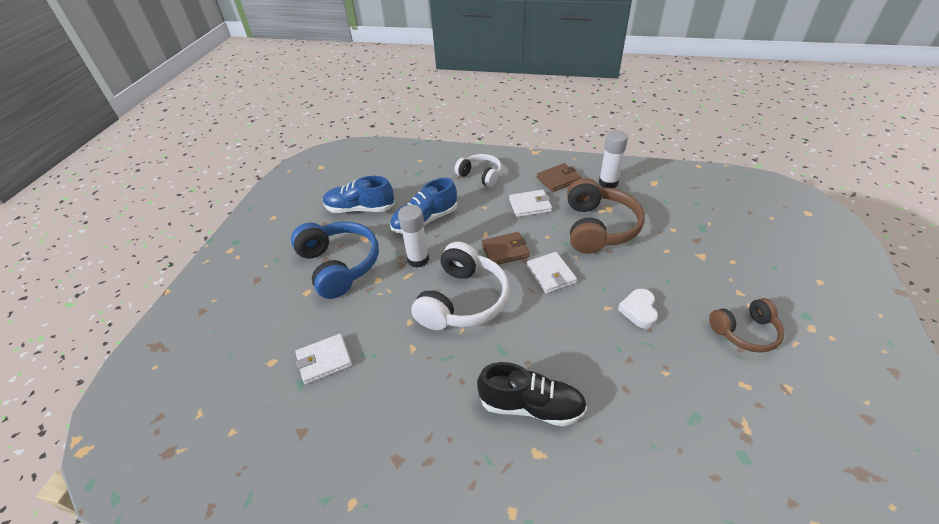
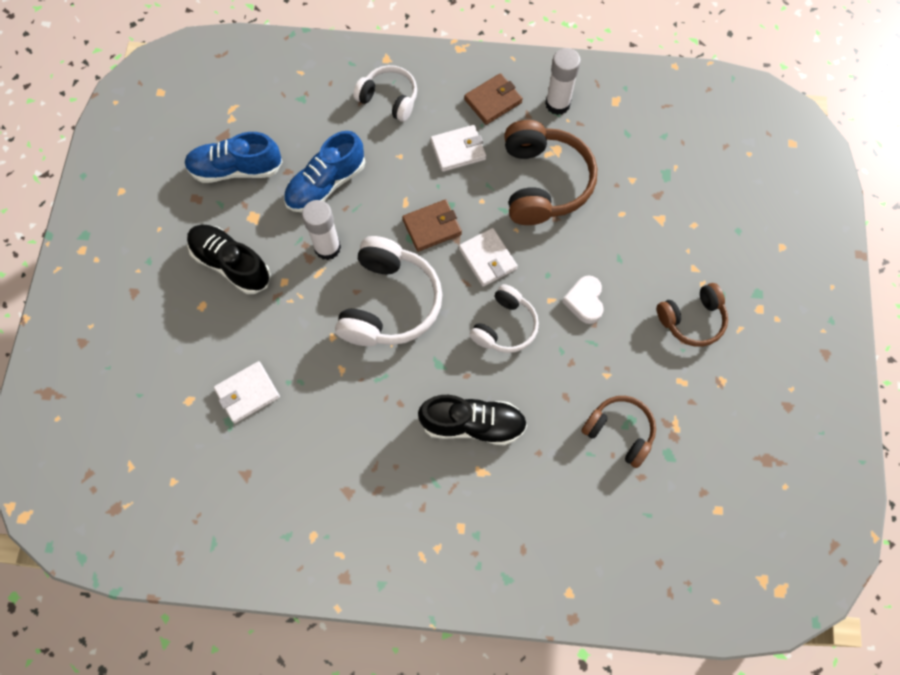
camera: 10 degrees left, 25 degrees up
(339, 265) = (231, 264): blue headphones -> black shoe
(565, 325) = (505, 326): none -> white headphones
(684, 427) = (619, 432): none -> brown headphones

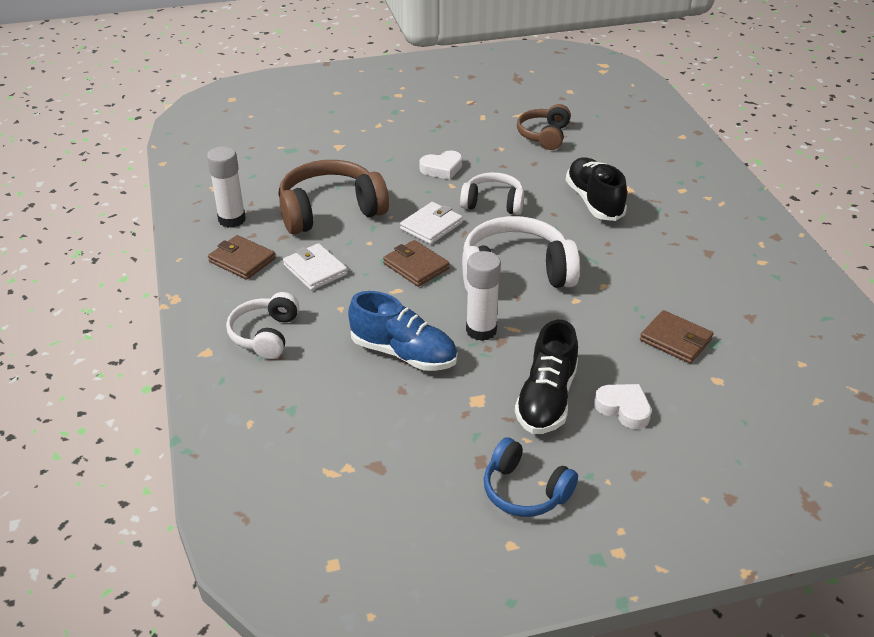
camera: 110 degrees left, 30 degrees down
(157, 215) = (525, 491): none -> blue headphones
(195, 314) = (623, 408): none -> white heart
(236, 169) = (421, 437): blue shoe -> none
(247, 393) = (675, 340): white wallet -> brown wallet
(692, 319) = (426, 120): brown headphones -> none

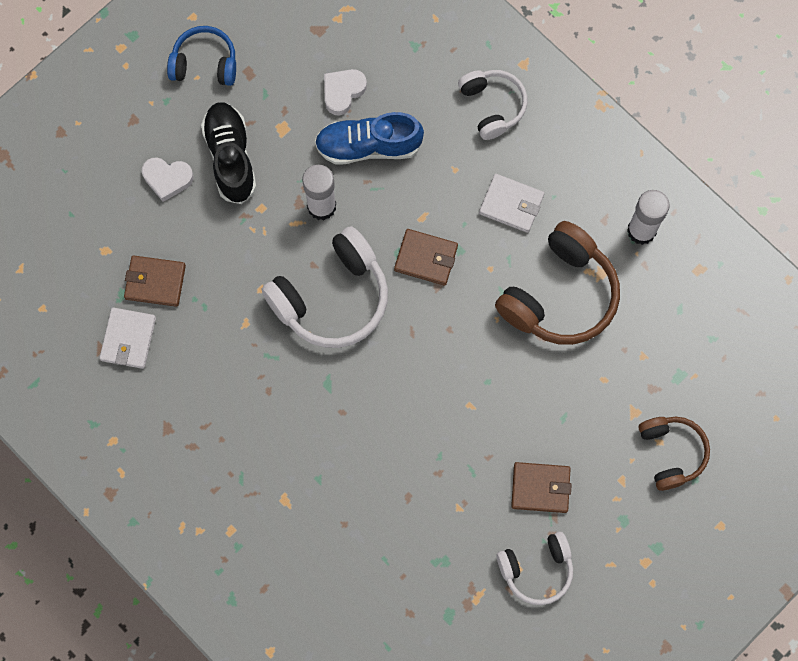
camera: 150 degrees right, 35 degrees up
(242, 260) = (584, 181): brown wallet -> brown wallet (540, 488)
(431, 226) = (448, 325): white wallet -> white wallet (128, 339)
(442, 169) = (498, 430): white heart -> white heart (343, 92)
(493, 203) = (410, 396): white headphones -> white headphones (536, 569)
(544, 135) = (425, 563): brown headphones -> brown headphones (671, 453)
(594, 201) = (312, 457): black shoe -> none

